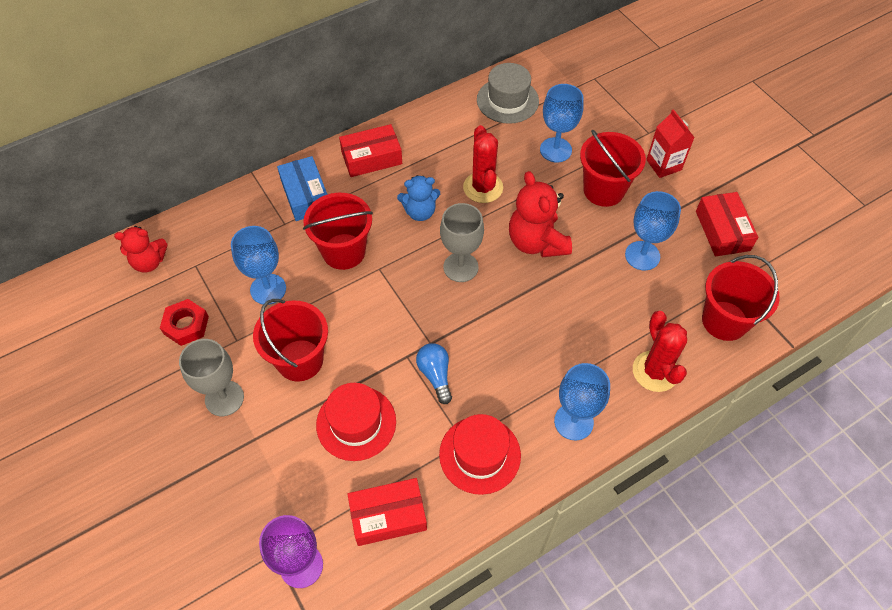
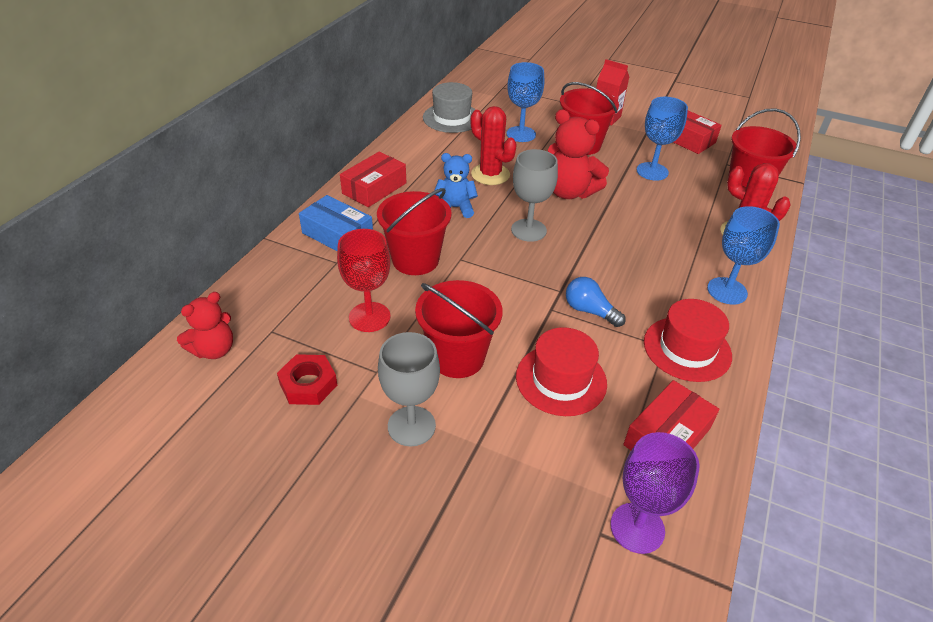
camera: 35 degrees left, 15 degrees down
(268, 289) = (369, 317): blue goblet -> red goblet
(420, 212) = (455, 208): blue teddy bear -> blue teddy bear turned 135 degrees counterclockwise

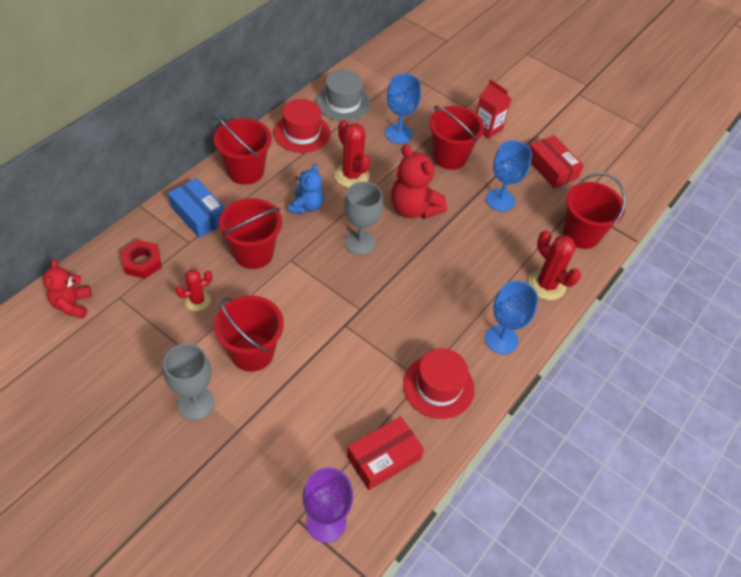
camera: 10 degrees right, 10 degrees up
(214, 350) = (72, 304): red teddy bear -> red teddy bear turned 120 degrees clockwise
(308, 384) = (132, 350): red nut -> red nut (142, 262)
(369, 317) = (197, 300): red goblet -> red cactus
(374, 188) = (245, 171): red box -> red bucket
(455, 208) = (306, 206): blue teddy bear -> blue teddy bear turned 90 degrees clockwise
(561, 380) = (324, 390): red hat -> red hat (302, 133)
(589, 311) = (375, 333): blue light bulb -> none

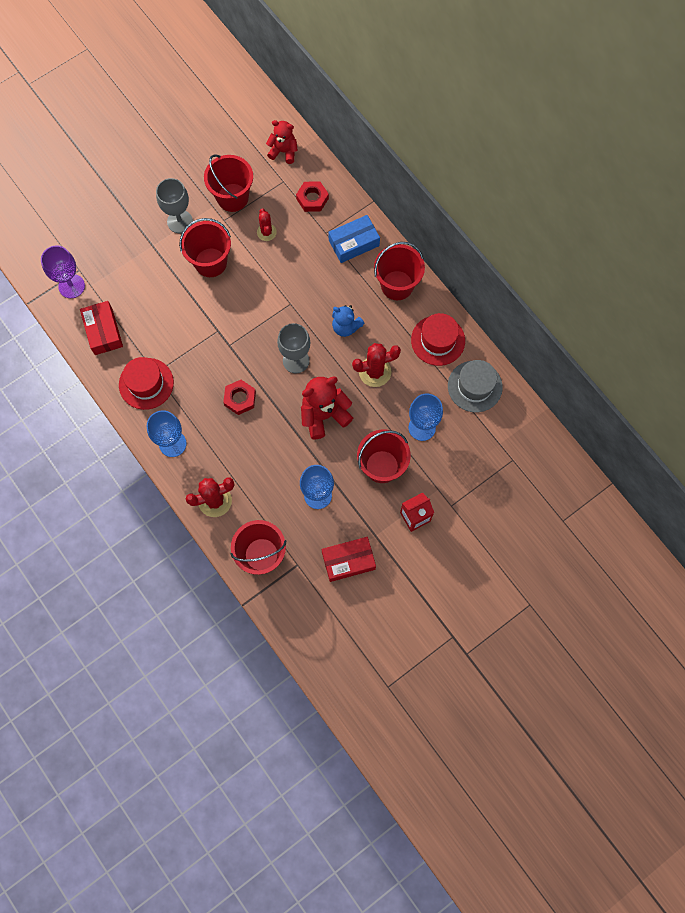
camera: 110 degrees right, 20 degrees up
(253, 253) = (303, 277): red bucket -> red bucket (232, 197)
(422, 285) = (240, 398): none -> red nut

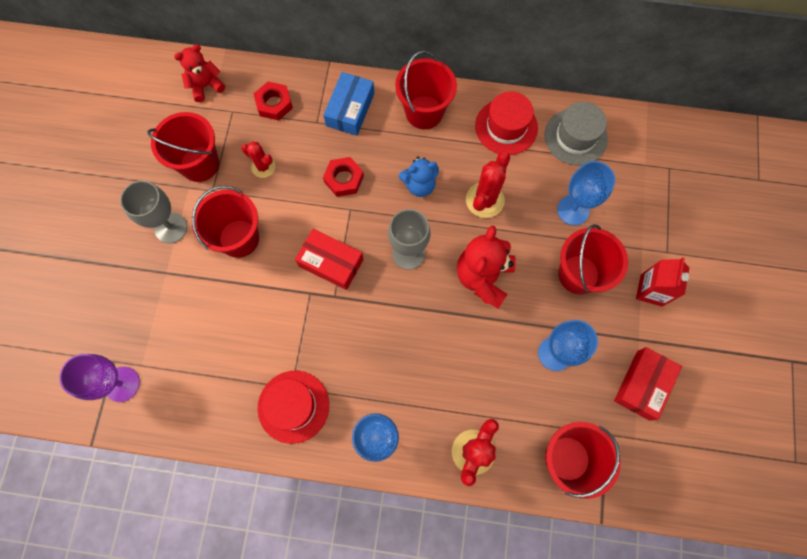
camera: 45 degrees left, 0 degrees up
(103, 331) = (199, 397): red box -> red box (331, 262)
(240, 398) = (395, 335): red nut -> red nut (344, 179)

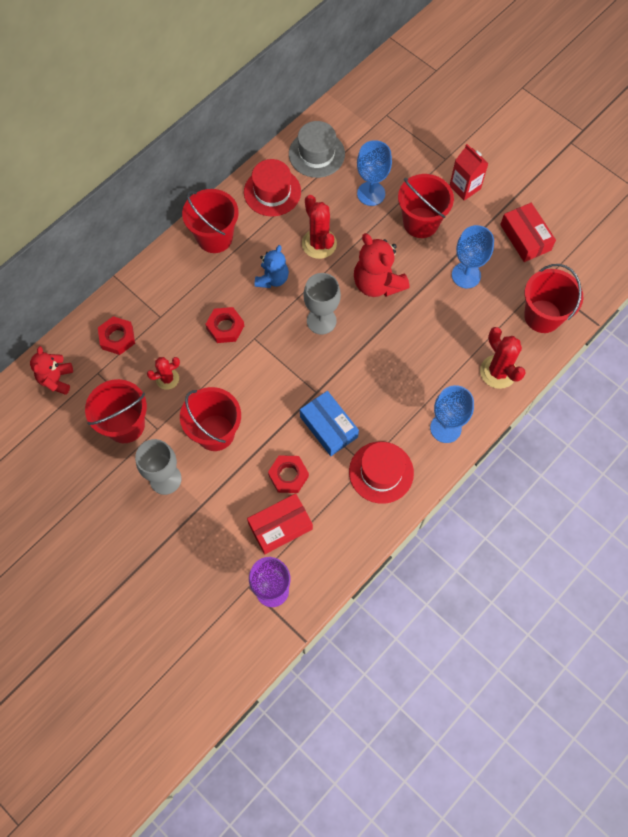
camera: 55 degrees left, 5 degrees down
(237, 326) = (288, 475): none -> red nut
(331, 262) = (287, 378): red box -> red box (280, 526)
(350, 109) = (169, 286): blue box -> blue box (328, 427)

